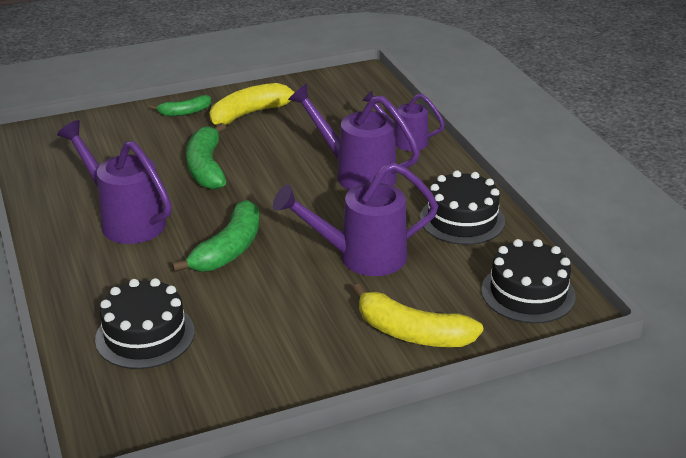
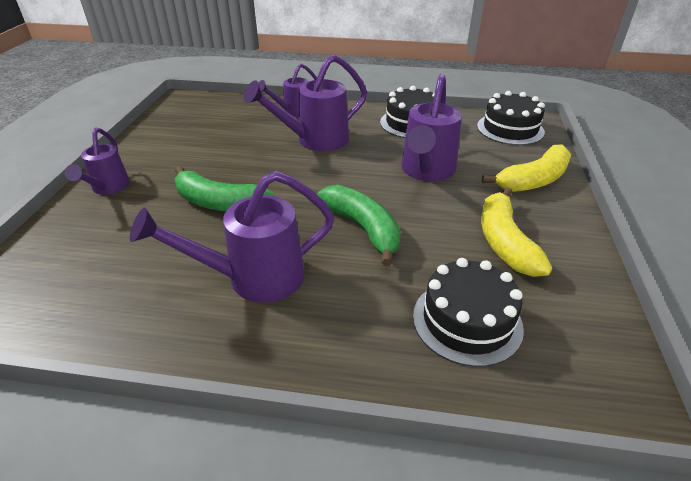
camera: 60 degrees left, 5 degrees up
(184, 112) = (108, 188): green banana -> purple watering can
(251, 113) = (164, 156): yellow banana -> yellow banana (504, 242)

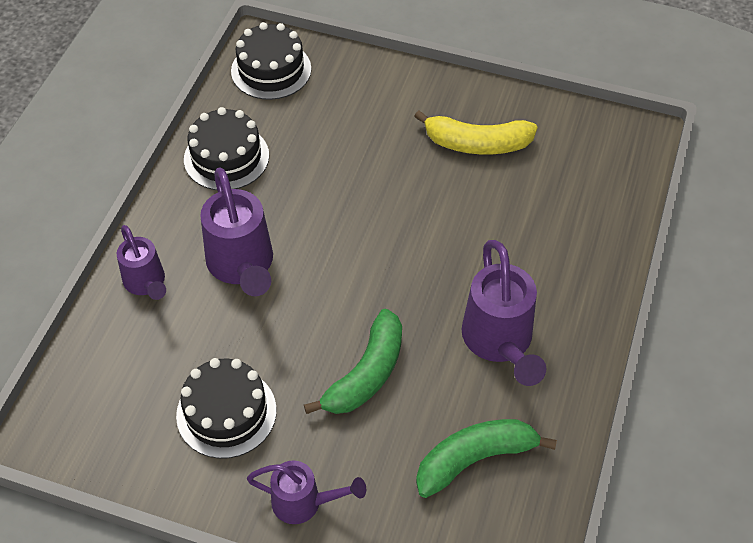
camera: 80 degrees left, 15 degrees up
(363, 229) = (438, 245): green banana -> green banana (475, 459)
(426, 171) = (345, 170): purple watering can -> none
(467, 321) = (568, 198): black cake -> black cake (226, 412)
(533, 180) = (383, 88): yellow banana -> none

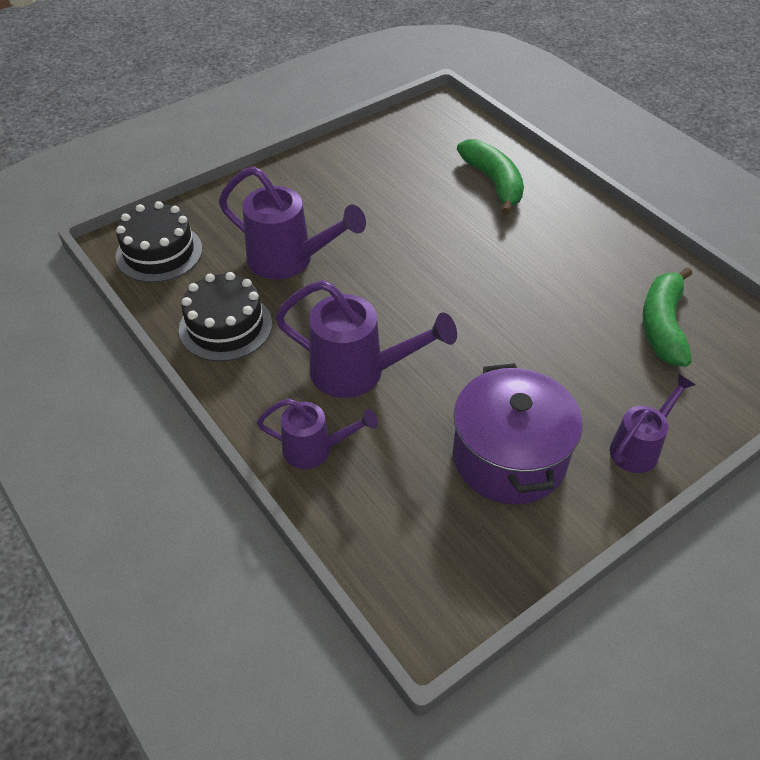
camera: 55 degrees left, 5 degrees down
(226, 412) = (509, 457): black cake -> purple pot
(366, 374) = (538, 348): green banana -> green banana (493, 183)
(477, 144) = (368, 181): yellow banana -> none
(499, 342) = (566, 261): purple watering can -> purple watering can (289, 260)

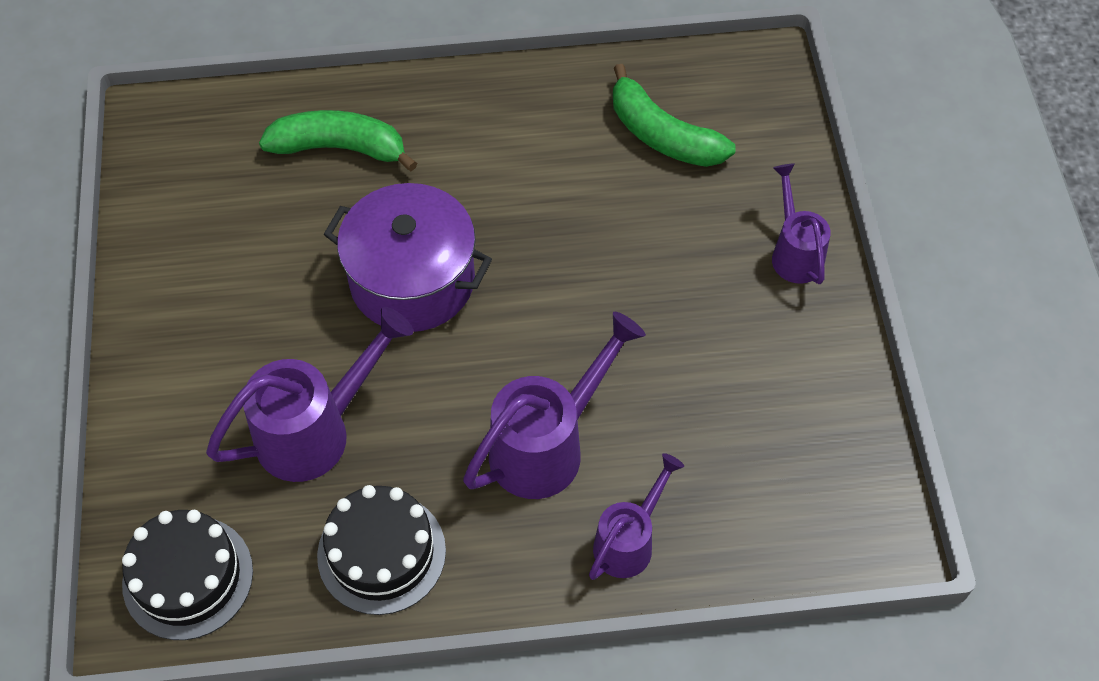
camera: 60 degrees left, 10 degrees up
(509, 457) = (743, 367): purple pot -> purple pot (412, 280)

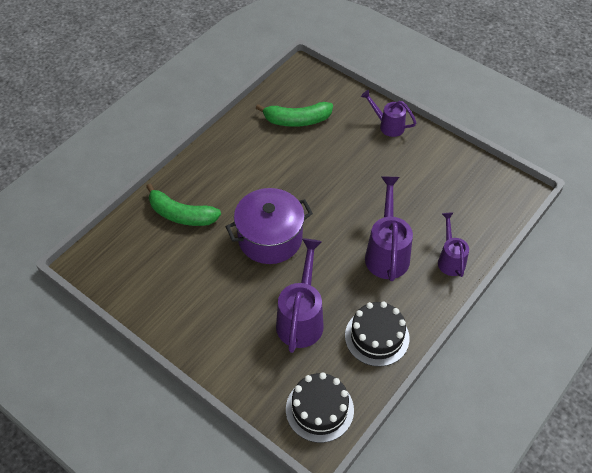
camera: 45 degrees left, 5 degrees down
(340, 148) = (181, 214): green banana -> green banana turned 120 degrees counterclockwise

